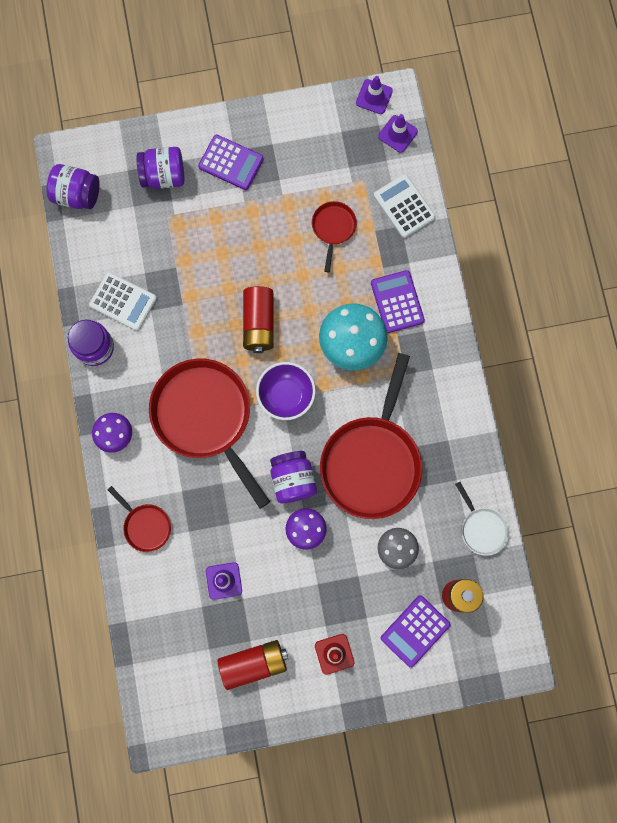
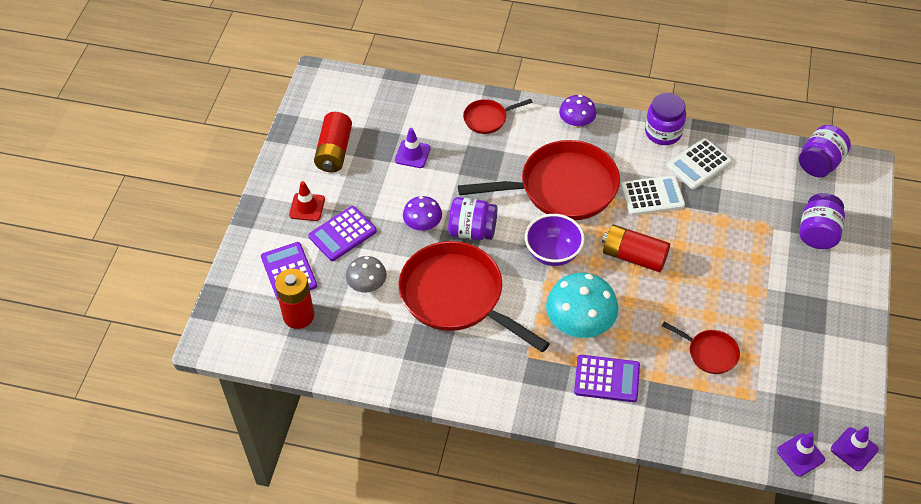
camera: 115 degrees right, 25 degrees down
(231, 163) = (814, 291): purple calculator -> purple calculator (342, 234)
(404, 206) = (711, 427): white calculator -> white calculator (652, 196)
(482, 528) = (346, 360): white pan -> none

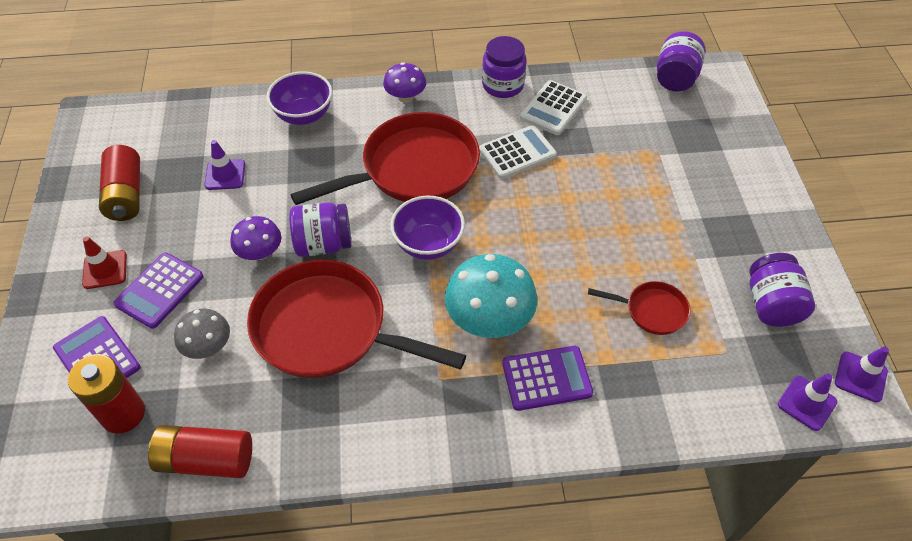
camera: 20 degrees left, 0 degrees up
(488, 118) = (304, 115): red pan -> purple bowl
(634, 256) = (522, 224): red battery -> red battery (206, 460)
(817, 233) = (706, 147): purple jar -> purple jar (771, 304)

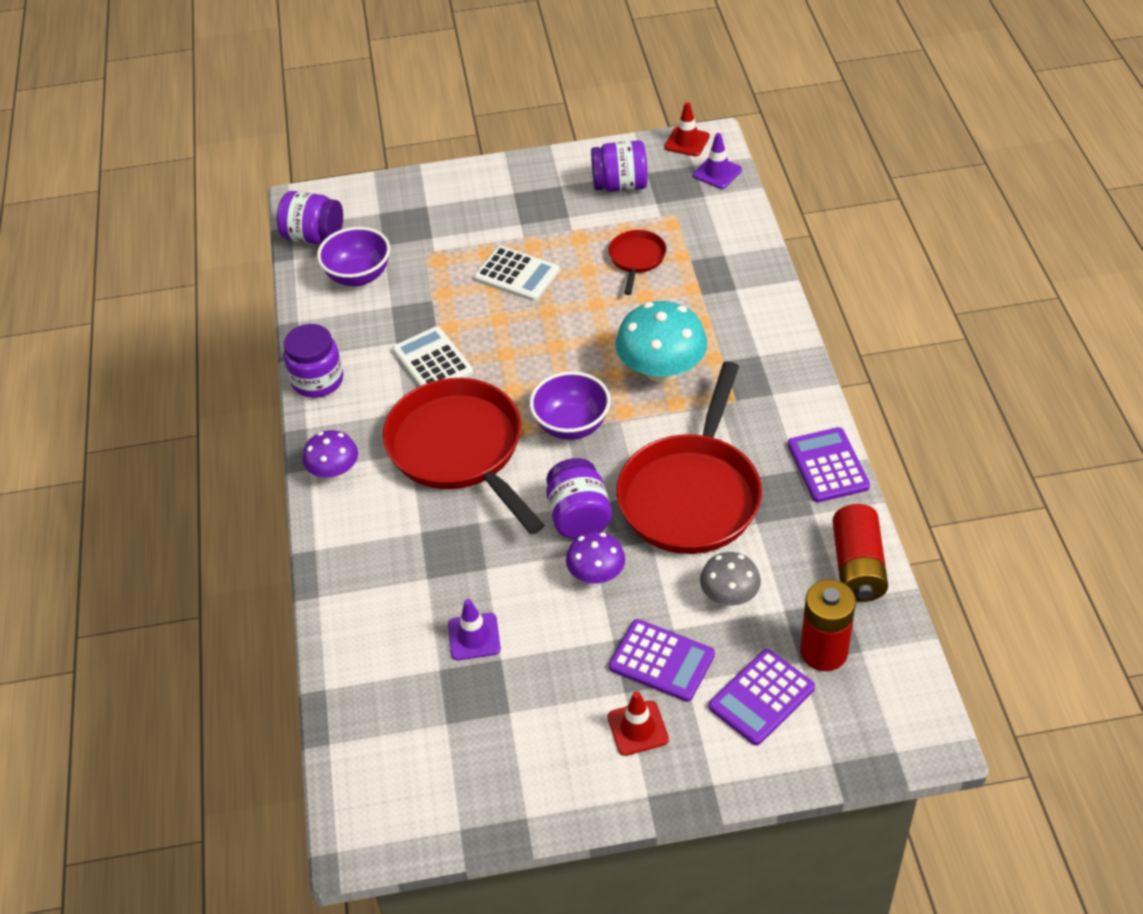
camera: 90 degrees left, 5 degrees down
(126, 195) = (513, 741): red battery -> none
(304, 115) = (365, 572): purple bowl -> purple bowl (359, 276)
(546, 378) = (721, 327): purple calculator -> purple calculator (828, 466)
(553, 108) = (360, 334): white calculator -> white calculator (517, 275)
(860, 377) = (687, 142): purple traffic cone -> red traffic cone

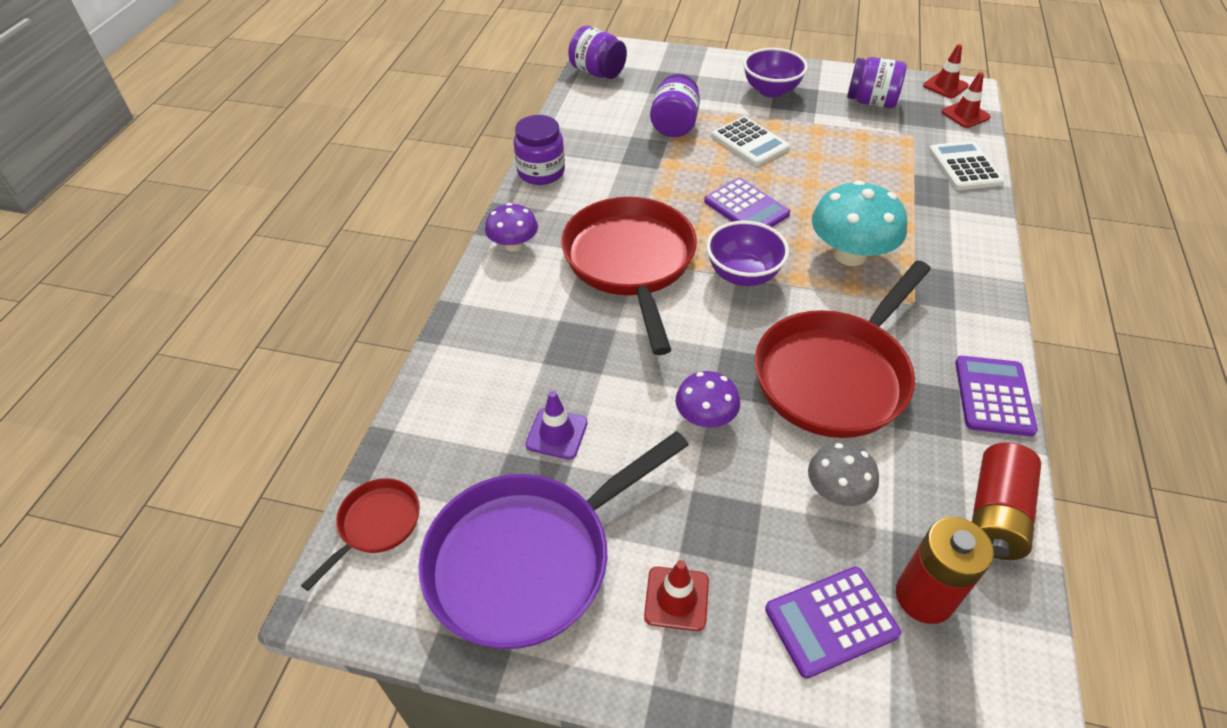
camera: 20 degrees right, 0 degrees up
(359, 276) = (617, 108): purple bowl -> purple bowl (771, 90)
(432, 361) = (644, 186): white calculator -> white calculator (964, 167)
(505, 746) = (529, 558): none -> purple pan
(579, 517) = (713, 357): purple jar -> purple jar (674, 125)
(636, 259) = (863, 160): red pan -> red pan (376, 525)
(661, 661) = (734, 533): purple calculator -> purple calculator (746, 208)
(717, 172) = (965, 115): purple traffic cone -> red traffic cone

